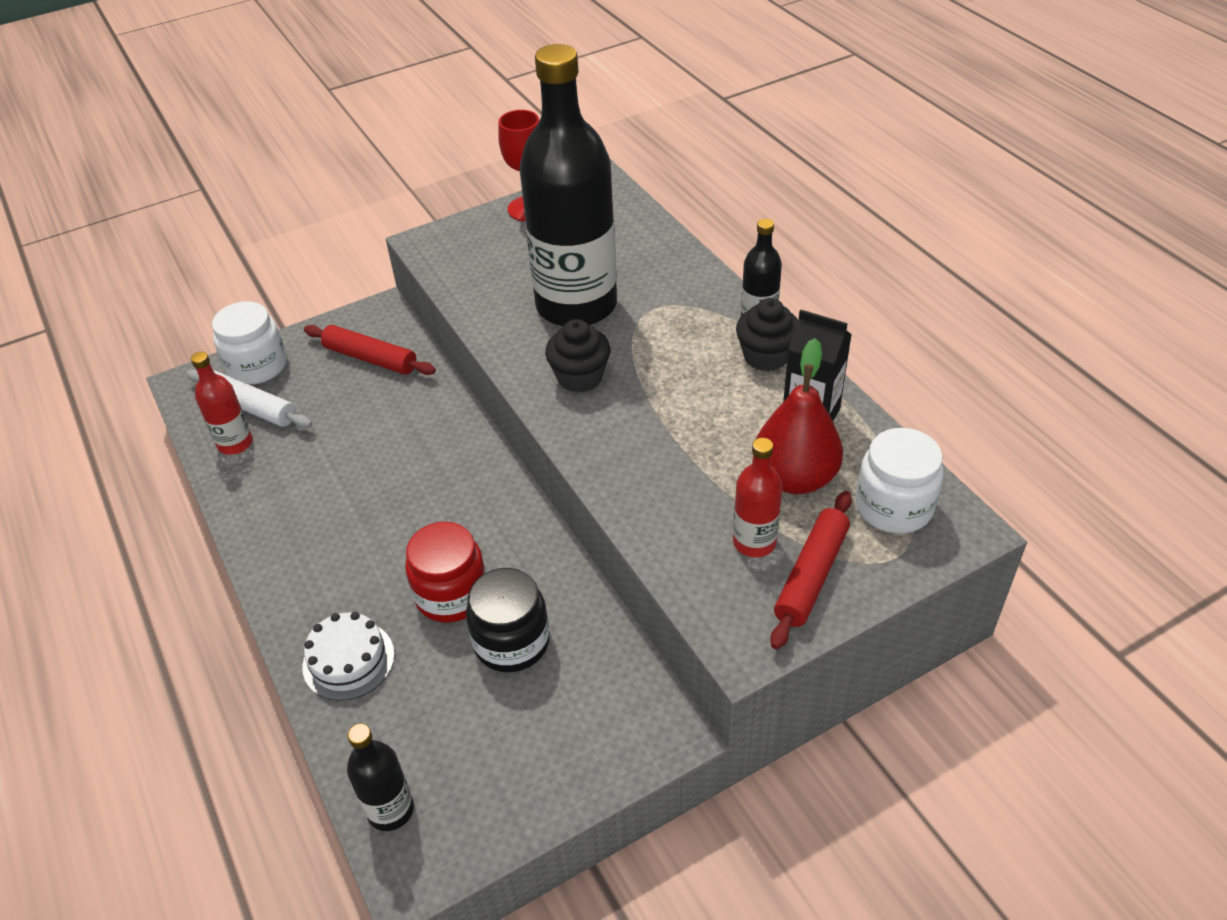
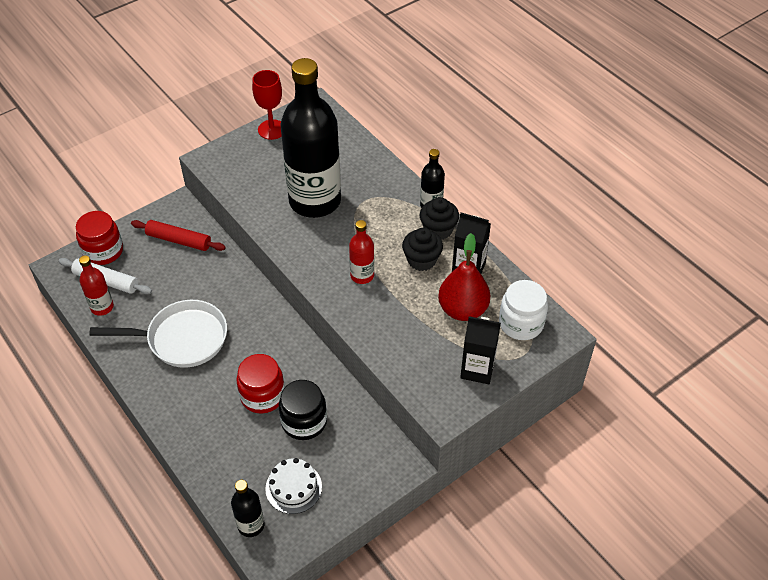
camera: 10 degrees left, 5 degrees up
(257, 366) = (103, 251): white jar -> red jar
(343, 498) = (181, 339): none -> white pan
(348, 660) = (207, 441): white cake -> white cake (293, 487)
(580, 377) = (325, 252): black cupcake -> black cupcake (421, 260)
(754, 542) = (443, 352): red bottle -> red bottle (362, 275)
(811, 575) = (477, 369): red rolling pin -> black carton

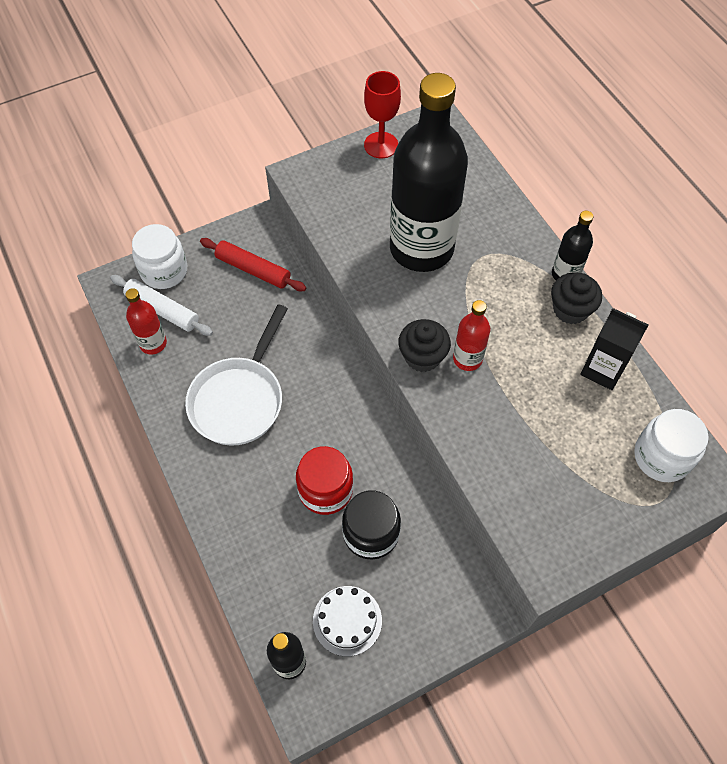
camera: 10 degrees right, 10 degrees up
(103, 251) = (164, 271): red jar -> white jar
(181, 339) = (239, 399): white pan -> white pan turned 105 degrees clockwise
(421, 260) = (544, 348): black cupcake -> black cupcake (422, 356)
(462, 310) = (589, 426): red pear -> none
(477, 369) = (598, 513): black carton -> none

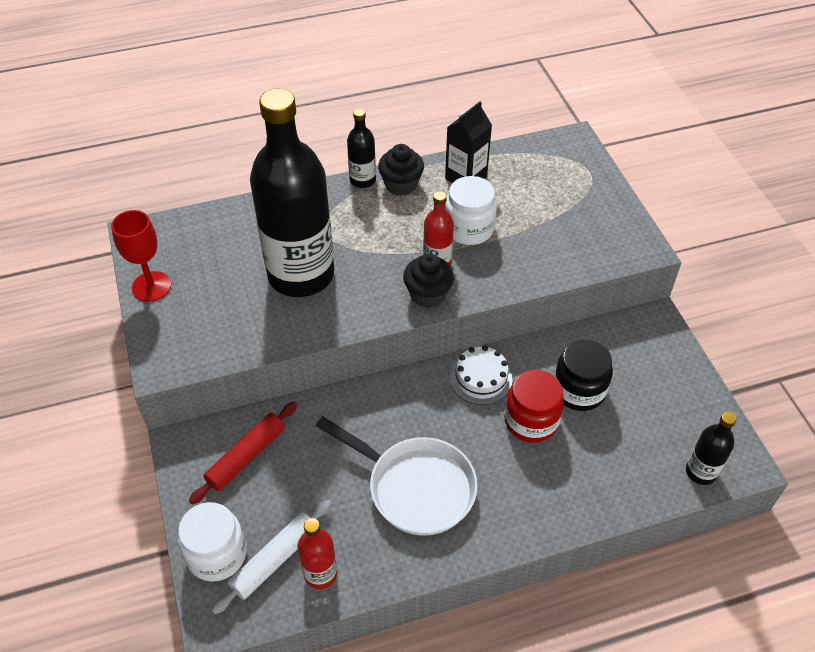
camera: 80 degrees left, 10 degrees down
(347, 620) = (661, 421): white cake -> white cake (481, 378)
(661, 457) = (551, 162): white jar -> white jar (469, 229)

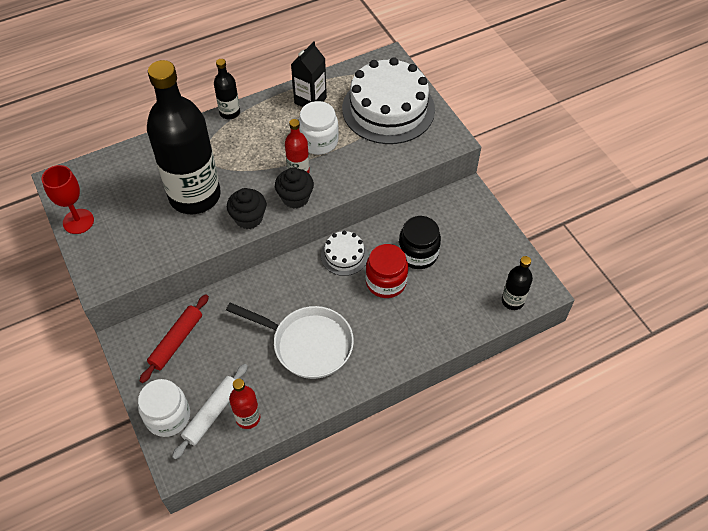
camera: 10 degrees left, 5 degrees up
(401, 184) = (260, 112): black cupcake -> black cupcake (248, 218)
(564, 200) = (388, 109): none -> white cake

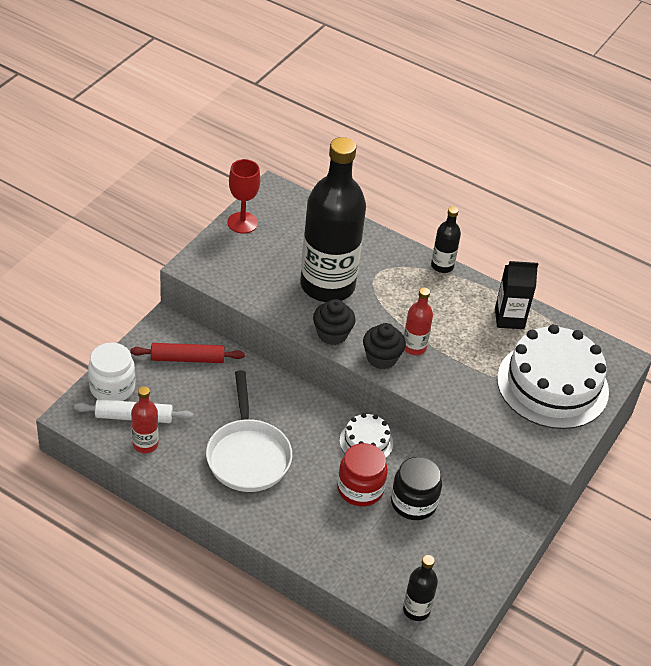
camera: 55 degrees right, 10 degrees down
(319, 141) = (463, 347): white jar -> none

